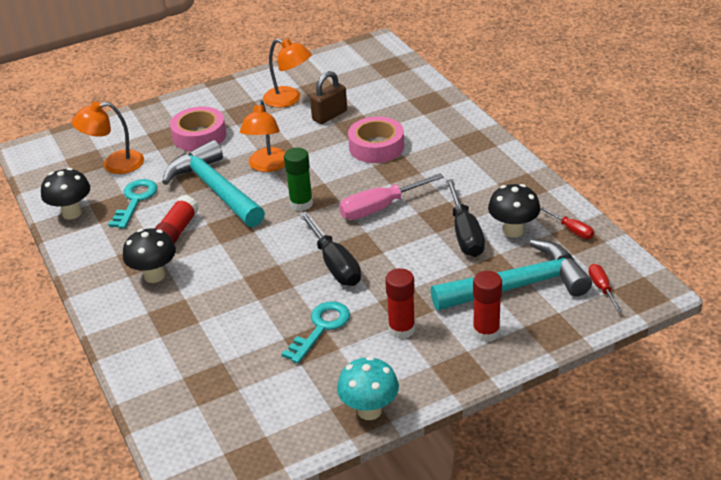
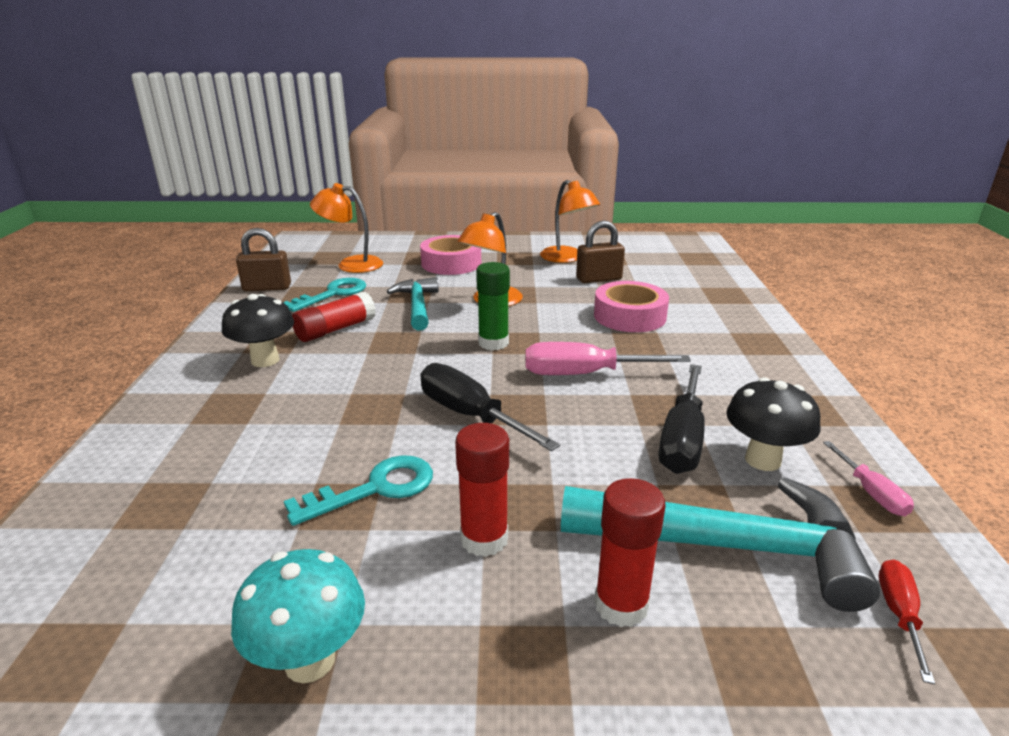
camera: 25 degrees right, 10 degrees down
(72, 213) = (267, 288): black mushroom -> brown padlock
(215, 189) = (417, 306): turquoise hammer -> turquoise hammer, size x0.61
(334, 264) = (471, 416): black screwdriver -> black screwdriver turned 135 degrees clockwise
(572, 230) = (870, 492): red screwdriver -> pink screwdriver

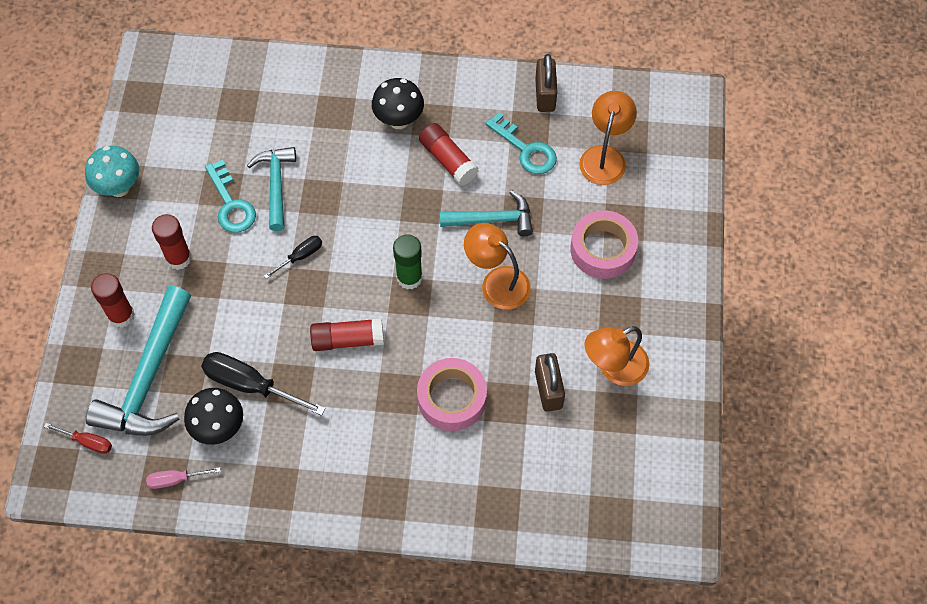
camera: 95 degrees right, 35 degrees up
(346, 447) = (276, 185): none -> turquoise hammer
(471, 416) = (300, 256): black screwdriver -> black screwdriver, size x0.54
(585, 374) = (347, 340): pink screwdriver -> red glue stick

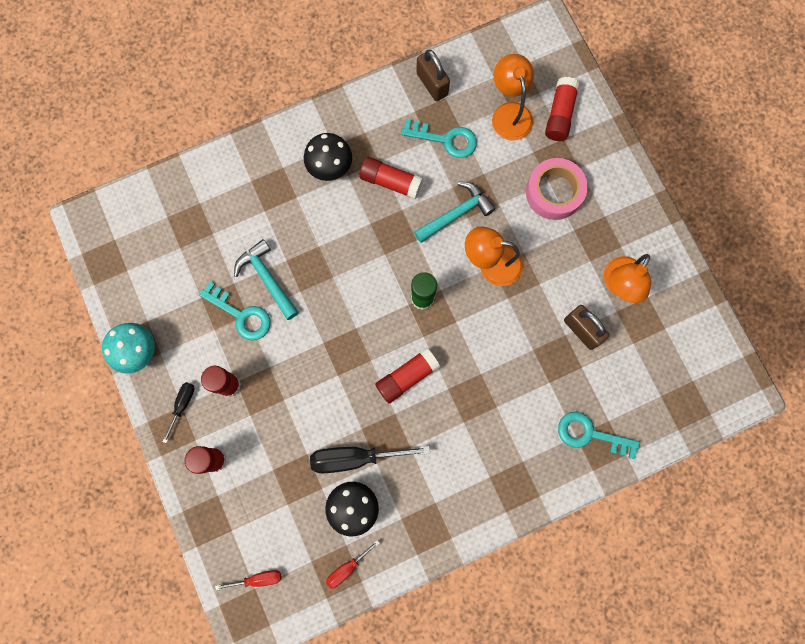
camera: 30 degrees left, 15 degrees up
(149, 377) = (271, 498): turquoise hammer -> none
(176, 479) = (347, 567): pink screwdriver -> red screwdriver
(300, 256) = (326, 329): black screwdriver -> black screwdriver (182, 405)
(452, 398) = (515, 379): pink tape -> none
(493, 491) = (590, 434): none -> turquoise key
(654, 182) = (559, 115): none -> red glue stick

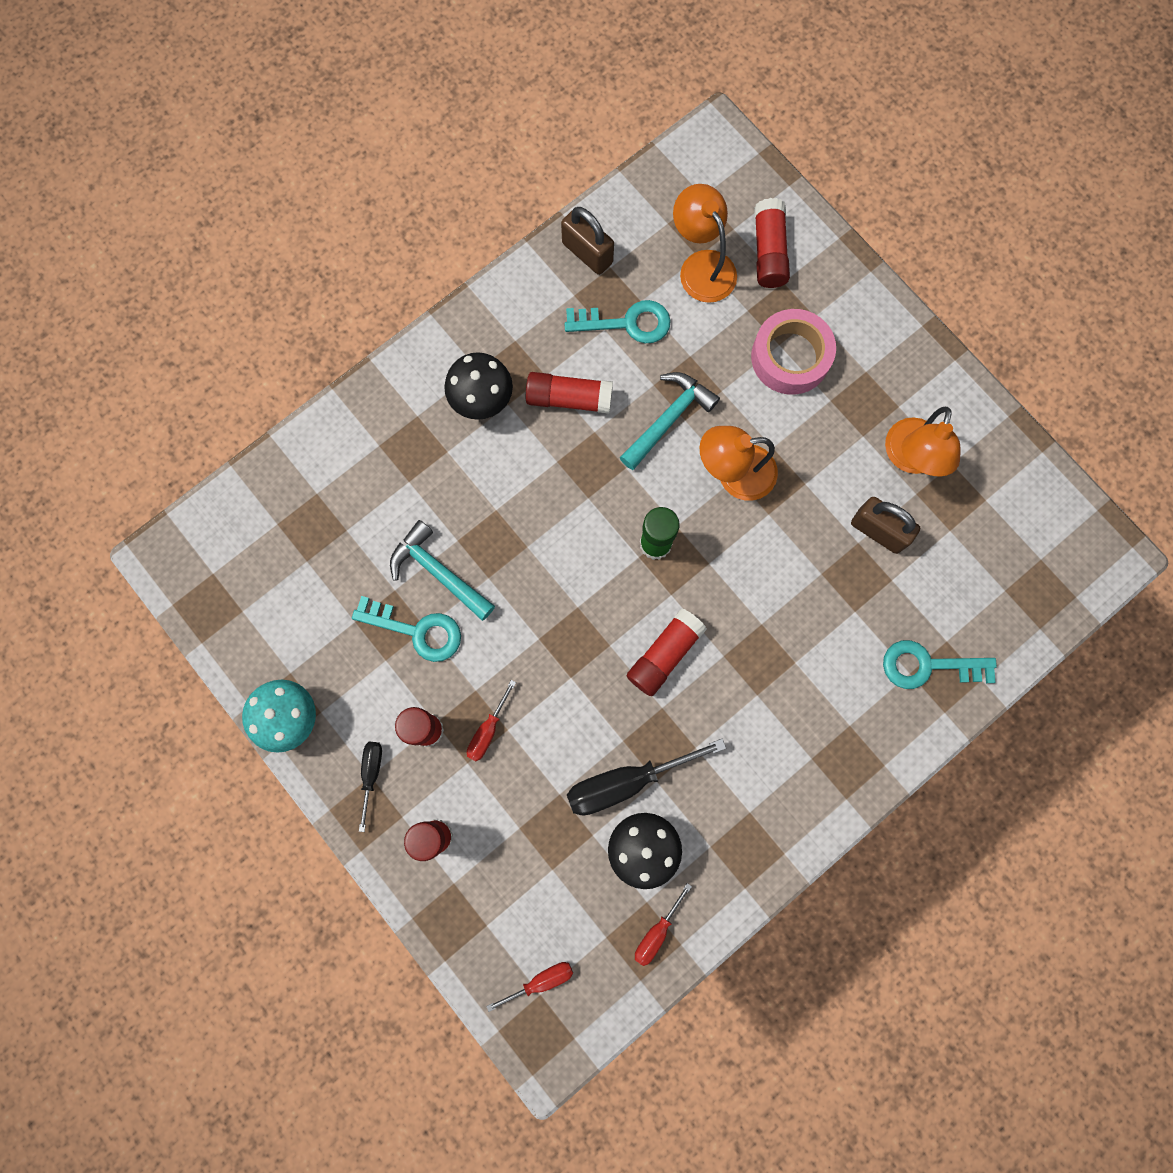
camera: 15 degrees left, 0 degrees up
(270, 396) = (488, 730): none -> red screwdriver

